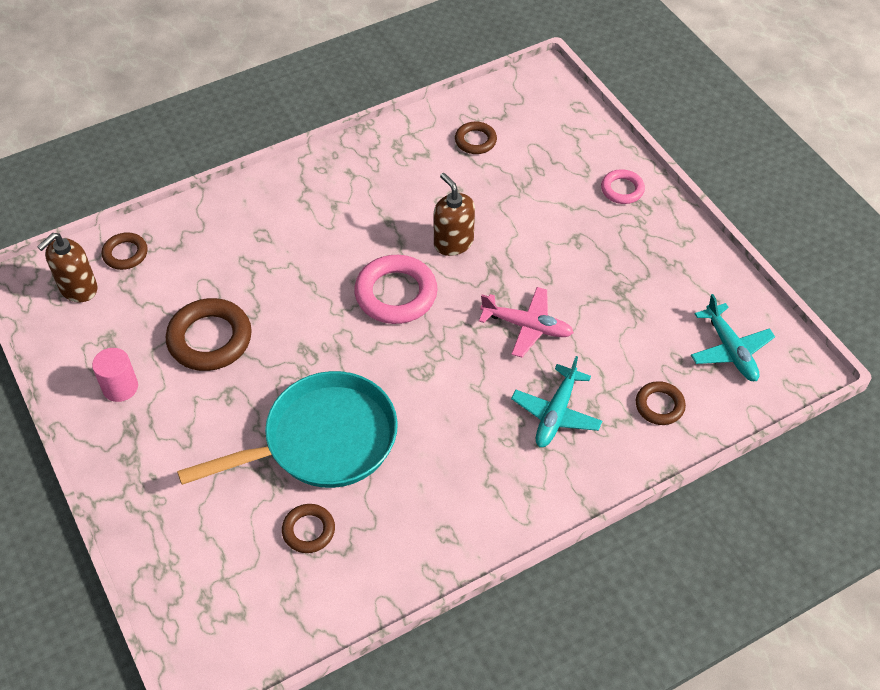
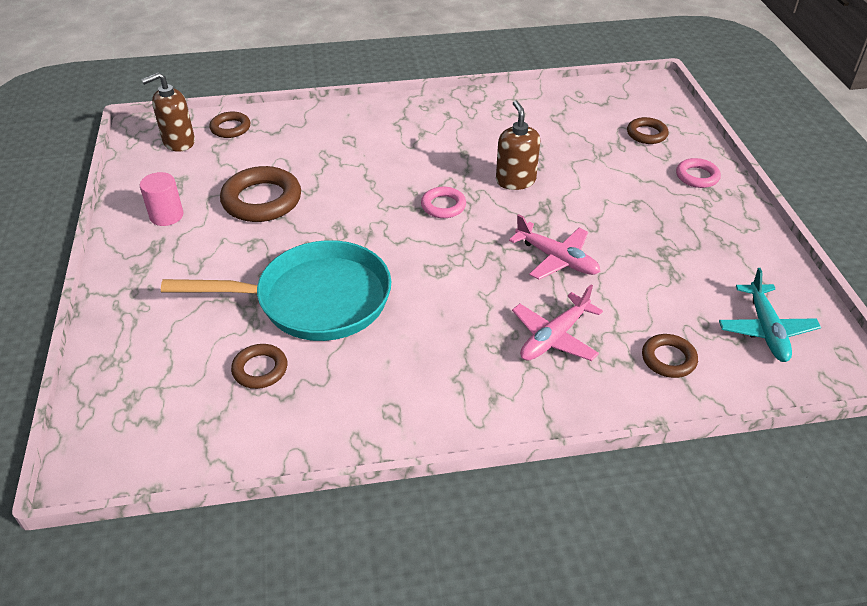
camera: 20 degrees right, 10 degrees down
(396, 294) = (443, 206): pink ring -> pink ring, size x0.56
(475, 141) = (570, 115): brown ring -> brown ring (646, 134)
(556, 413) = (554, 337): turquoise plane -> pink plane

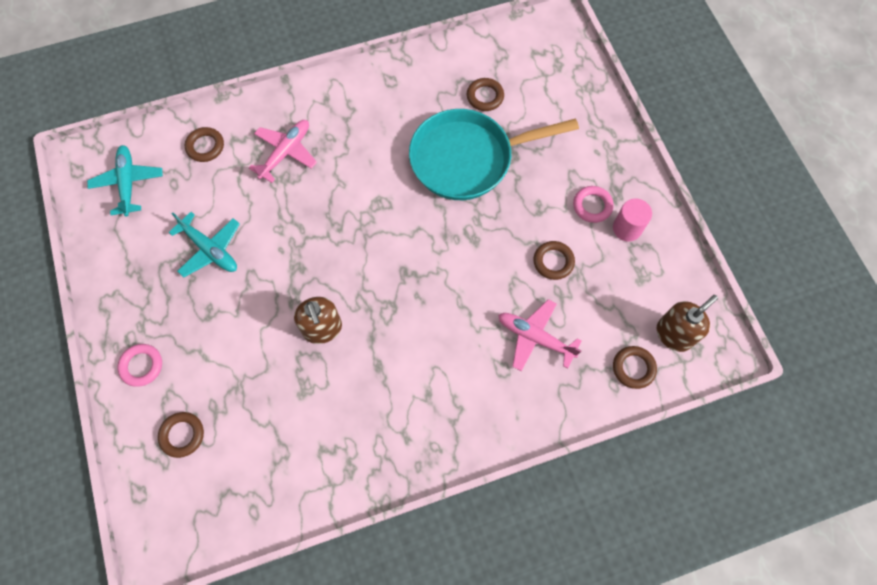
camera: 170 degrees right, 25 degrees up
(262, 200) = (553, 262): brown ring -> brown ring, size x0.56
(443, 206) = (387, 281): pink ring -> pink ring (592, 206)
(557, 259) = (283, 230): pink plane -> pink plane (535, 337)
(642, 252) = (210, 249): none -> turquoise plane

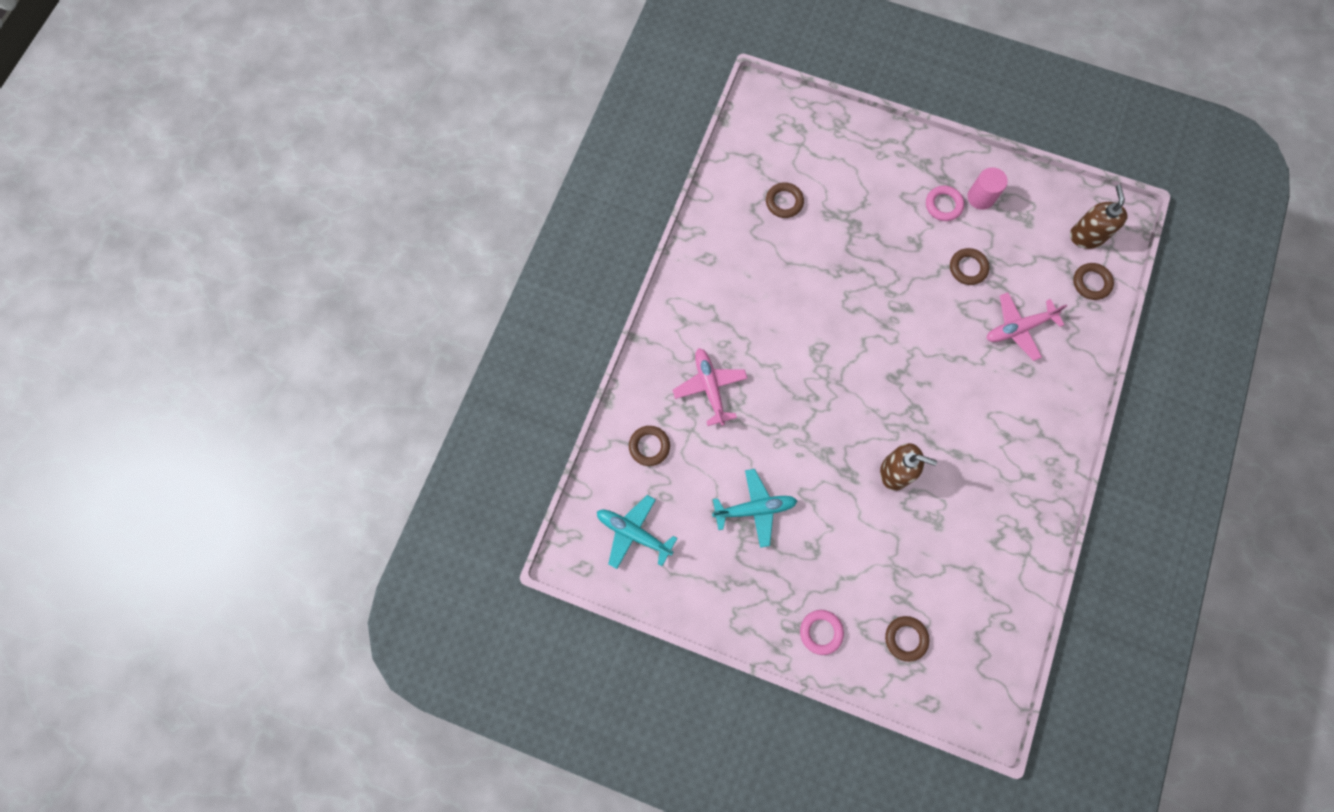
camera: 50 degrees left, 5 degrees up
(467, 159) = (831, 258): turquoise pan -> none

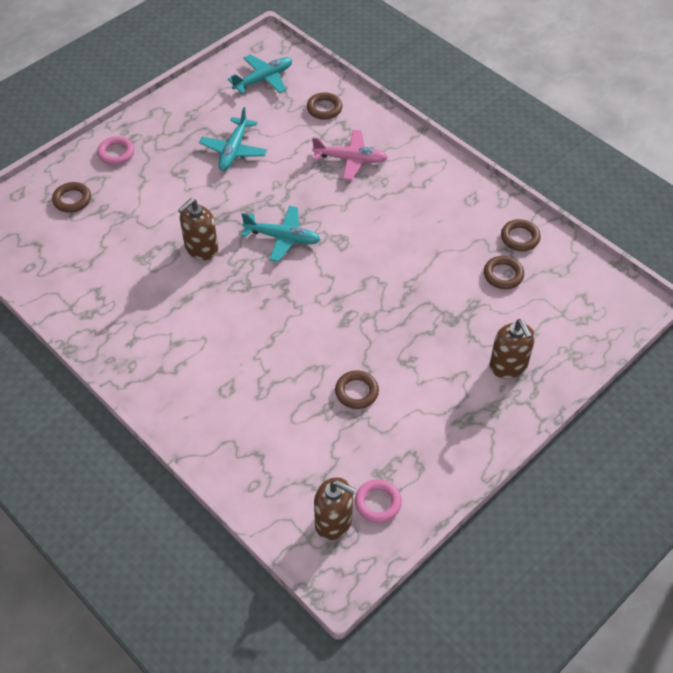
camera: 115 degrees right, 20 degrees down
(842, 403) = (283, 238): none -> turquoise plane
(877, 167) = (508, 366): none -> brown soap dispenser
(943, 205) = (437, 404): pink ring -> pink ring (378, 503)
(980, 197) = (429, 442): pink cylinder -> none
(1018, 328) = (270, 404): pink plane -> none
(1091, 283) = (279, 496): brown ring -> brown ring (520, 238)

